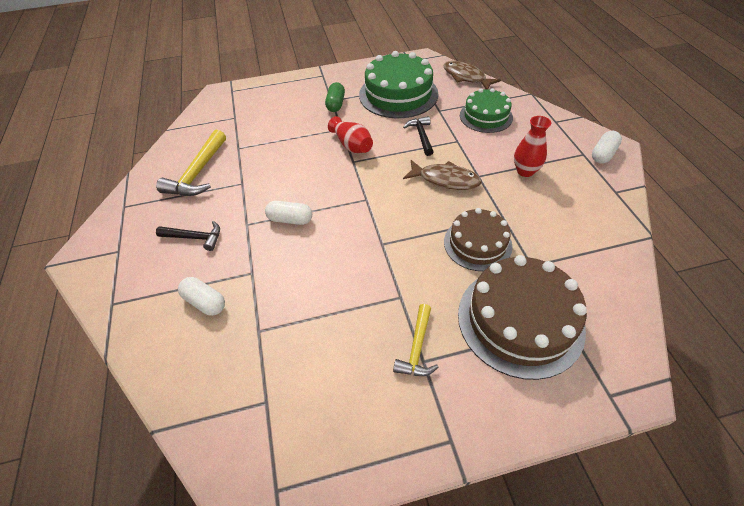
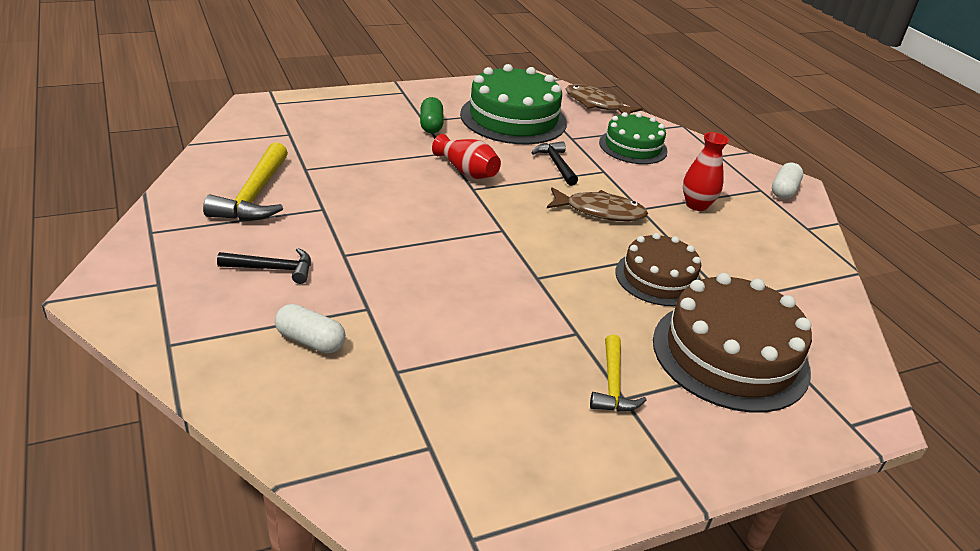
camera: 15 degrees left, 15 degrees down
(290, 219) = (405, 250): white capsule -> none

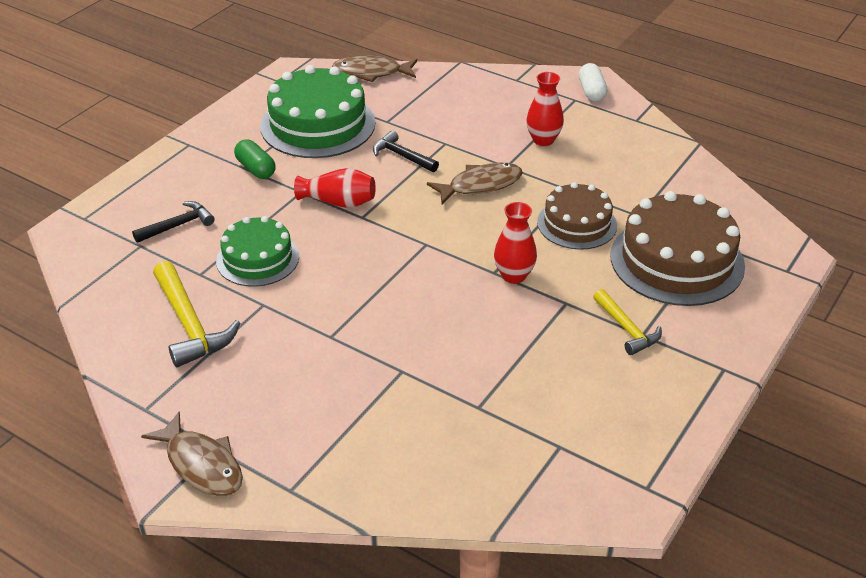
camera: 30 degrees left, 5 degrees up
(134, 289) = (201, 464): none -> brown fish
(273, 269) = (291, 381): black hammer -> black hammer (178, 225)
(310, 341) = (392, 422): white capsule -> none
(552, 288) = (514, 275): none -> red vase
(633, 147) = (444, 105): green cake -> green cake (257, 259)

